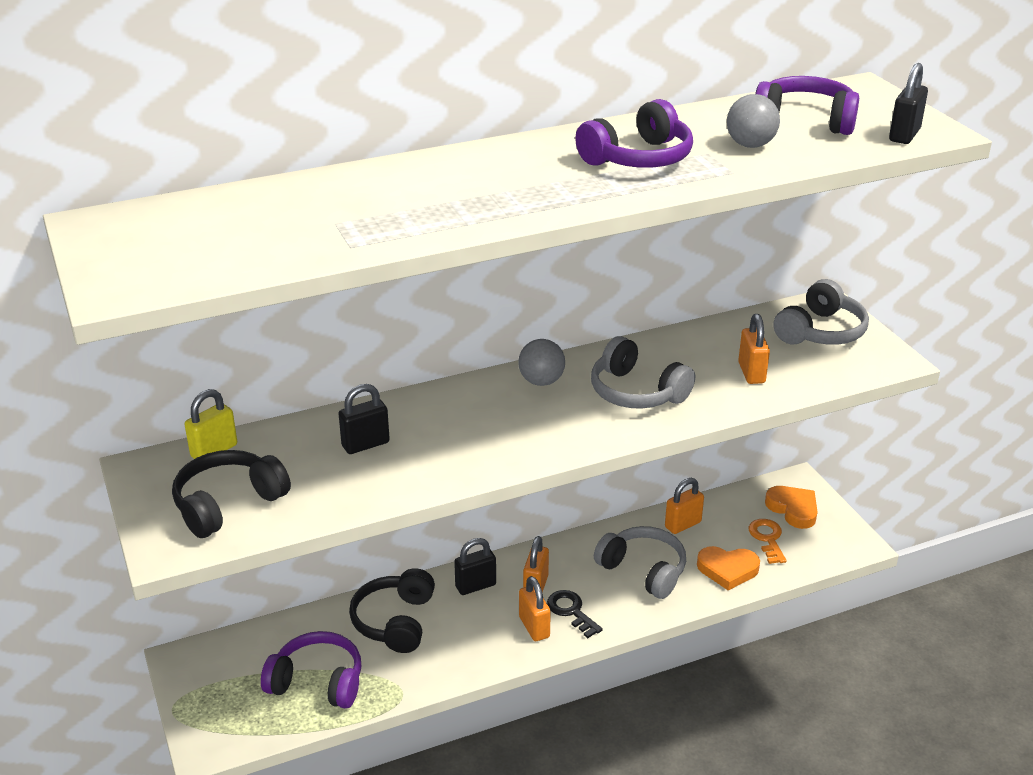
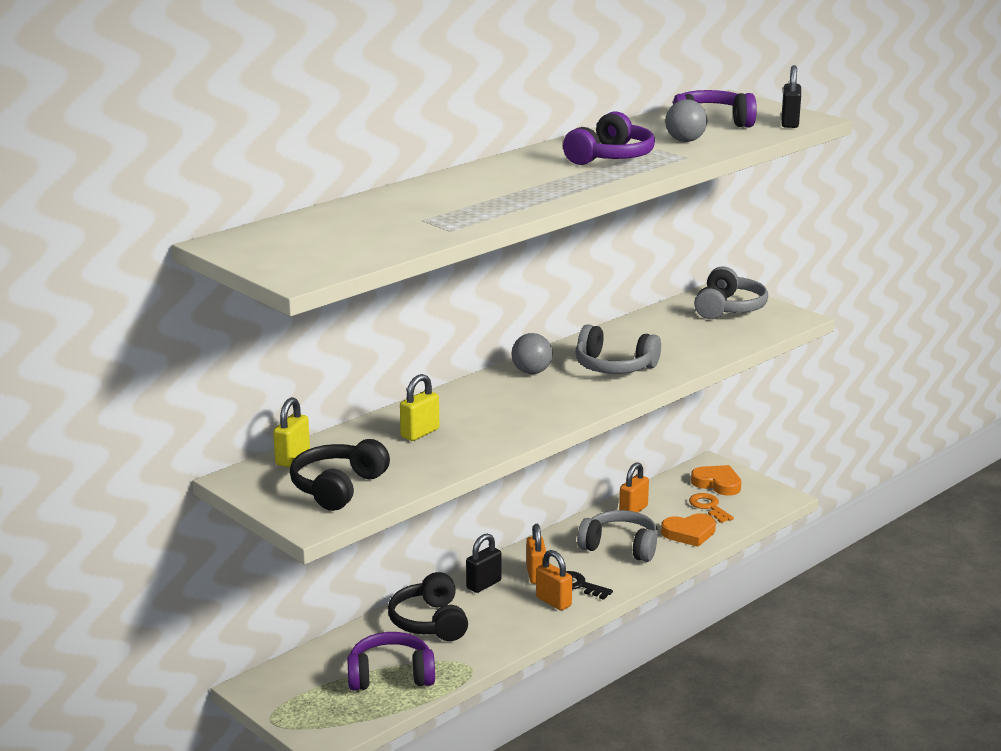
camera: 20 degrees left, 10 degrees down
(365, 444) = (420, 433): black padlock -> yellow padlock
(751, 373) = (694, 341): orange padlock -> none

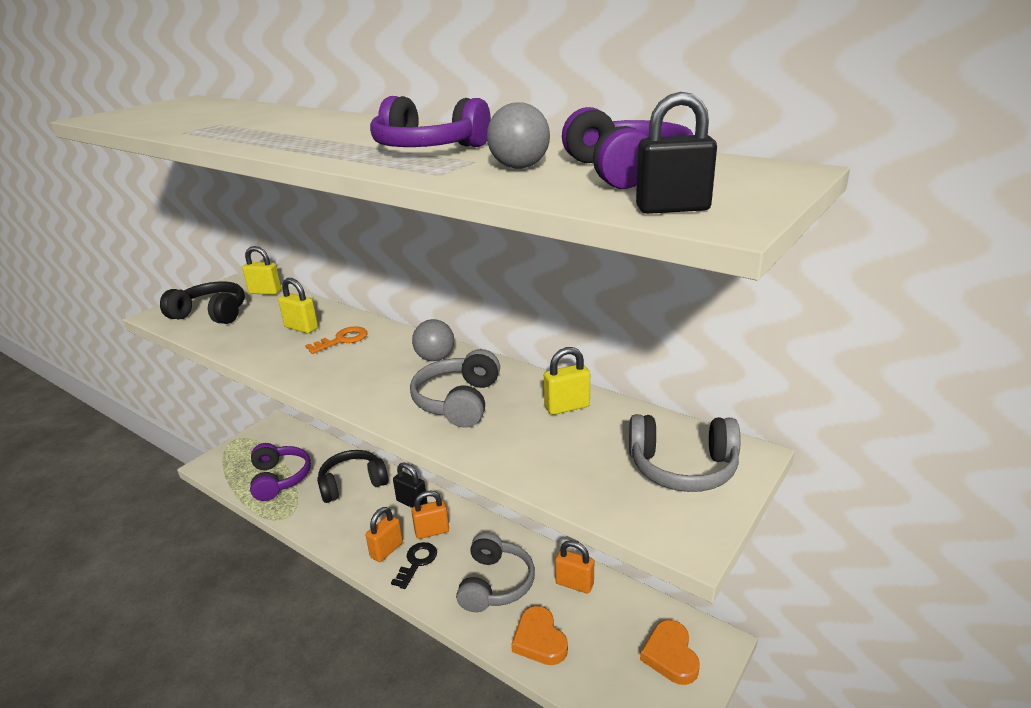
camera: 80 degrees right, 5 degrees up
(640, 331) = (567, 407): none -> yellow padlock
(708, 507) = (608, 652): orange key -> orange key (342, 340)
(717, 483) = (670, 655): orange heart -> orange heart turned 150 degrees clockwise

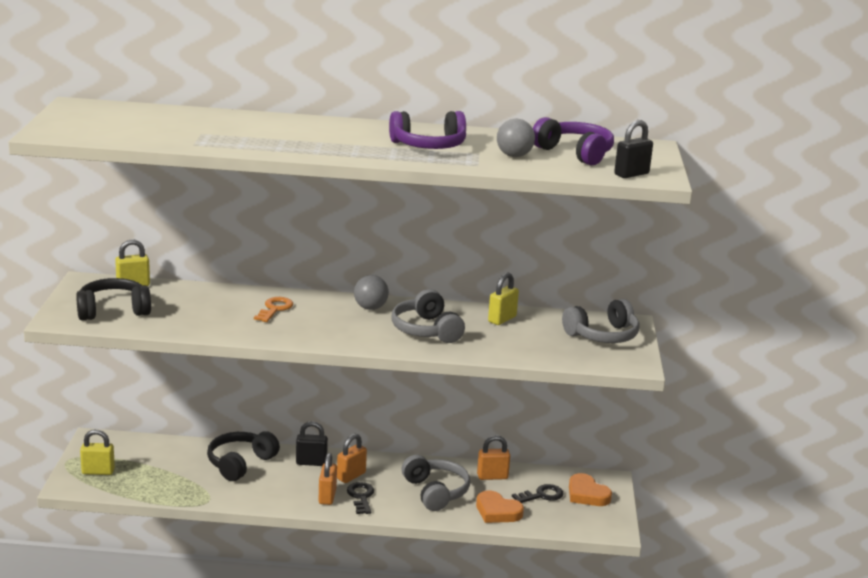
camera: 35 degrees left, 5 degrees down
(279, 479) = (162, 477): purple headphones -> none
(301, 328) = (223, 307): yellow padlock -> yellow padlock (98, 471)
(611, 635) = (542, 495): none -> black key

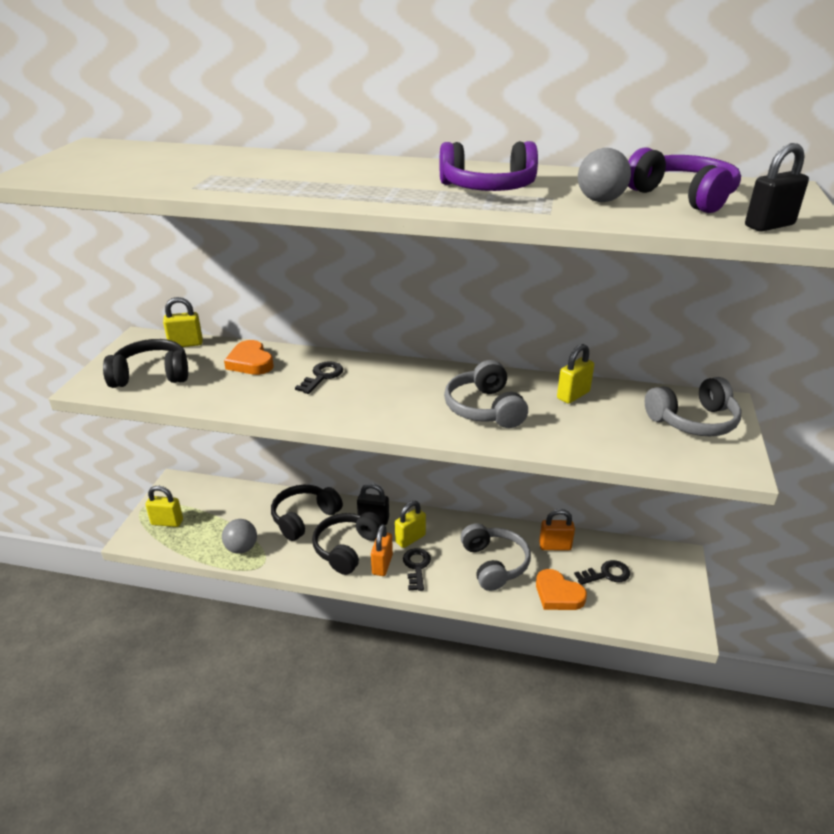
camera: 10 degrees right, 10 degrees up
(275, 309) = (322, 376): orange key -> black key
(290, 486) = (347, 548): none -> black headphones
(351, 476) = (410, 539): orange padlock -> yellow padlock
(370, 308) = (426, 377): grey ball -> grey ball (241, 548)
(587, 494) = (655, 575): orange heart -> orange heart (250, 362)

